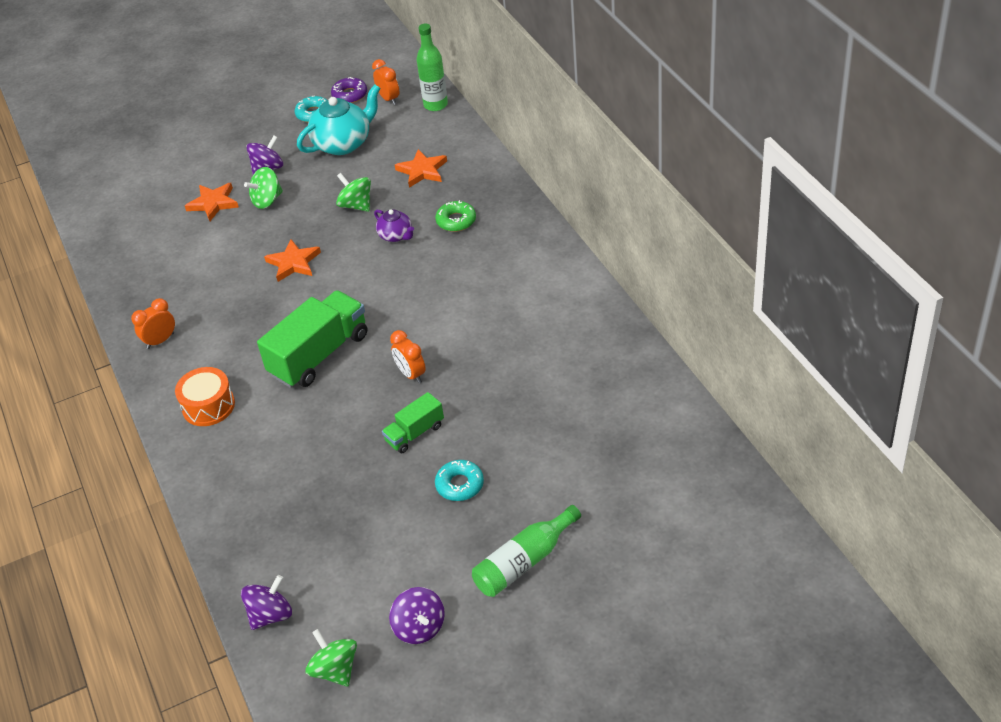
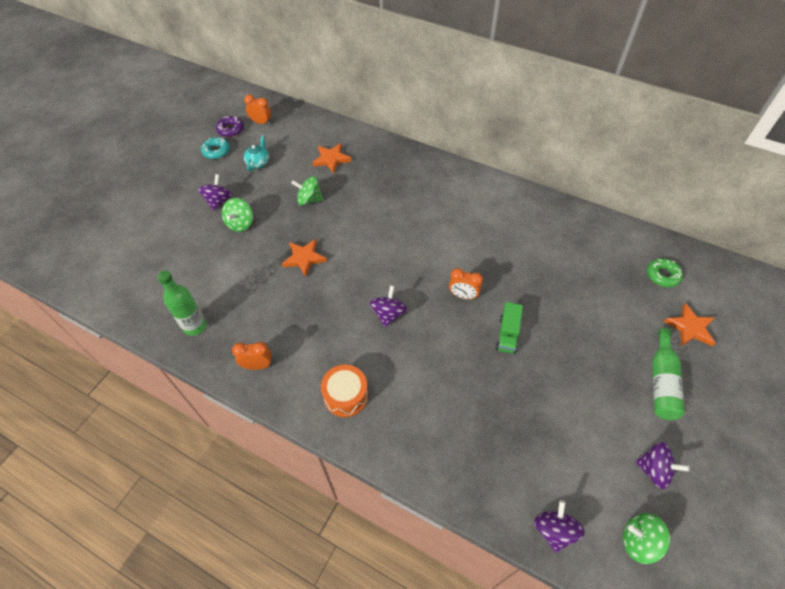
camera: 40 degrees left, 10 degrees up
(160, 341) = (258, 365): orange clock -> orange clock turned 75 degrees clockwise
(213, 203) = (200, 243): orange star -> orange star (690, 328)
(319, 355) = (388, 314): green truck -> purple spinning top
(343, 143) = (258, 163): turquoise teapot -> turquoise teapot, size x0.54
(396, 236) = (357, 208): purple teapot -> none
(435, 105) = (297, 115): green bottle -> green bottle (195, 326)
(456, 221) = (386, 182): green donut -> green donut (662, 275)
(460, 485) = (571, 353): turquoise donut -> none

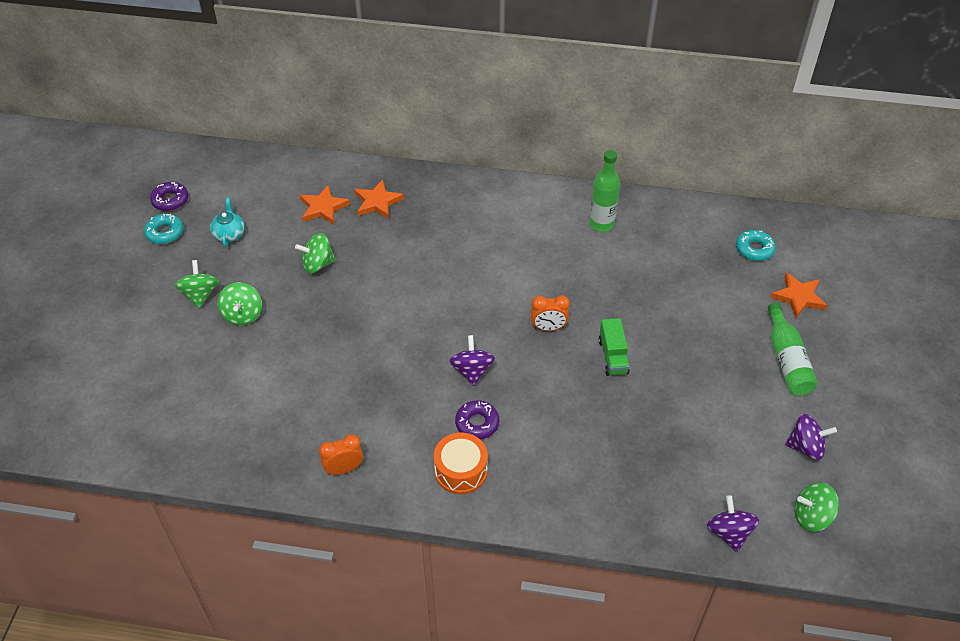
camera: 20 degrees left, 5 degrees down
(195, 326) = (245, 448): green bottle -> green bottle (601, 224)
(218, 201) = (200, 294): purple spinning top -> green spinning top
(261, 122) = (208, 181): orange clock -> none
(304, 258) = (344, 335): orange star -> orange star (377, 202)
(375, 359) = (477, 423): none -> purple donut
(662, 275) = (754, 249): green donut -> turquoise donut

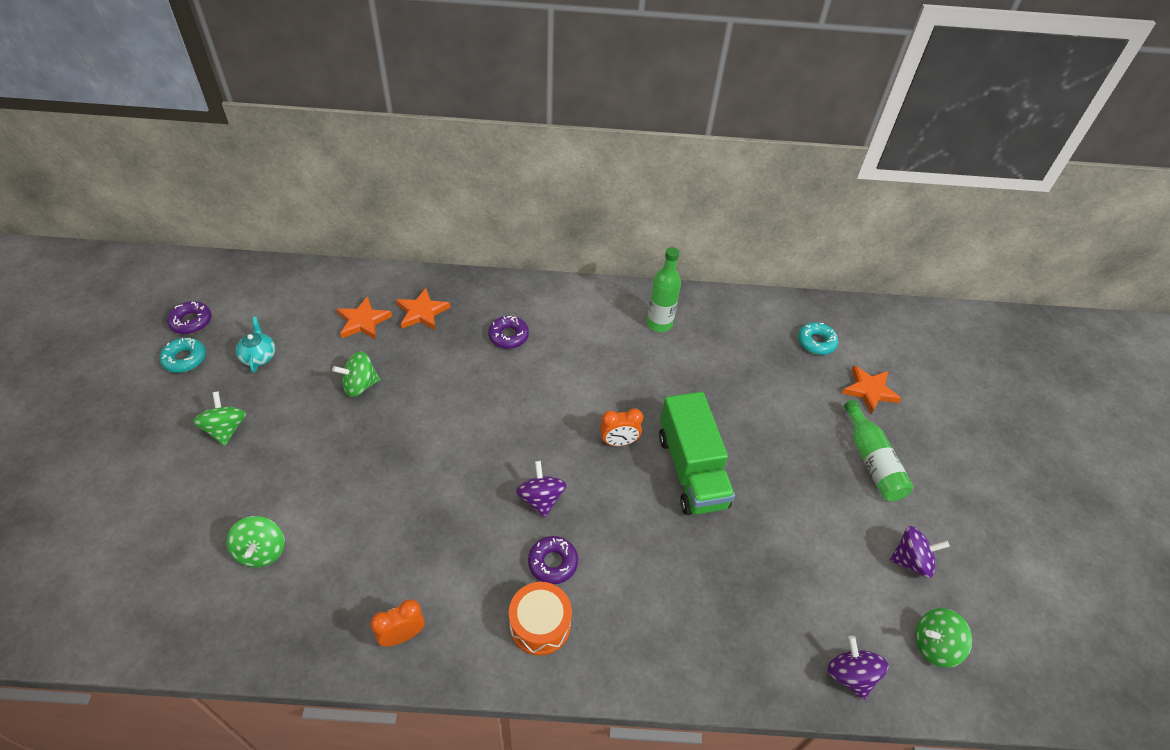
camera: 10 degrees left, 0 degrees up
(243, 315) = (276, 450): green spinning top -> green spinning top (261, 551)
(456, 228) = (508, 336): none -> purple donut
(613, 356) = (691, 470): green truck -> green truck, size x1.88

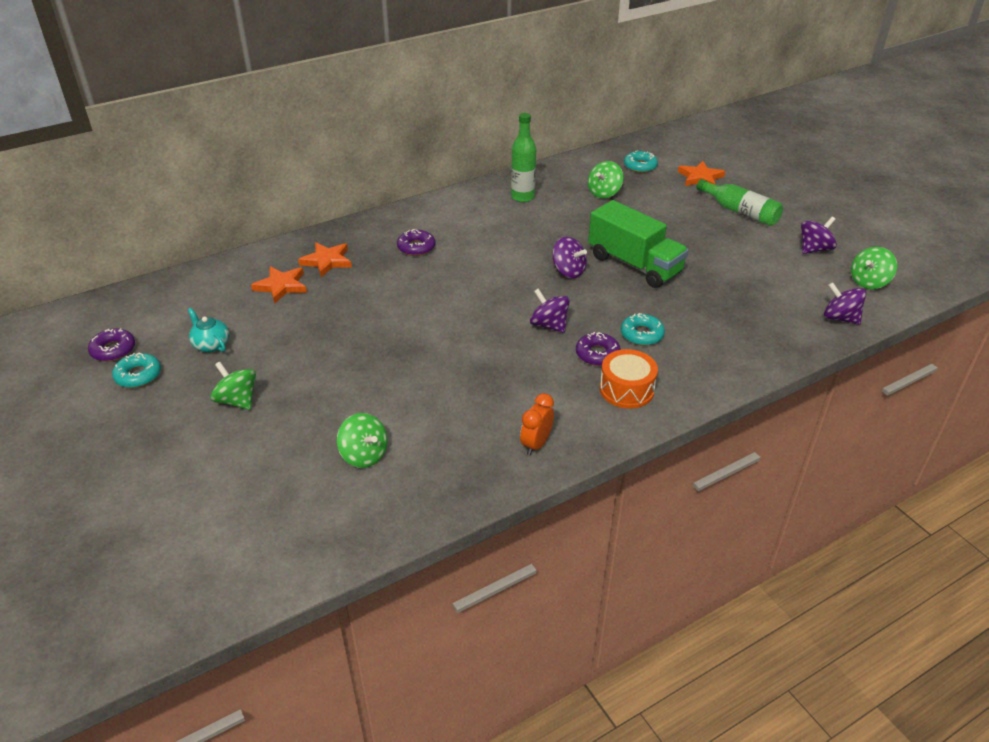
camera: 30 degrees left, 10 degrees down
(360, 385) = (327, 324): green spinning top -> green spinning top (604, 193)
(617, 565) = (641, 334): none -> turquoise donut
(619, 442) = (568, 271): orange clock -> purple spinning top

